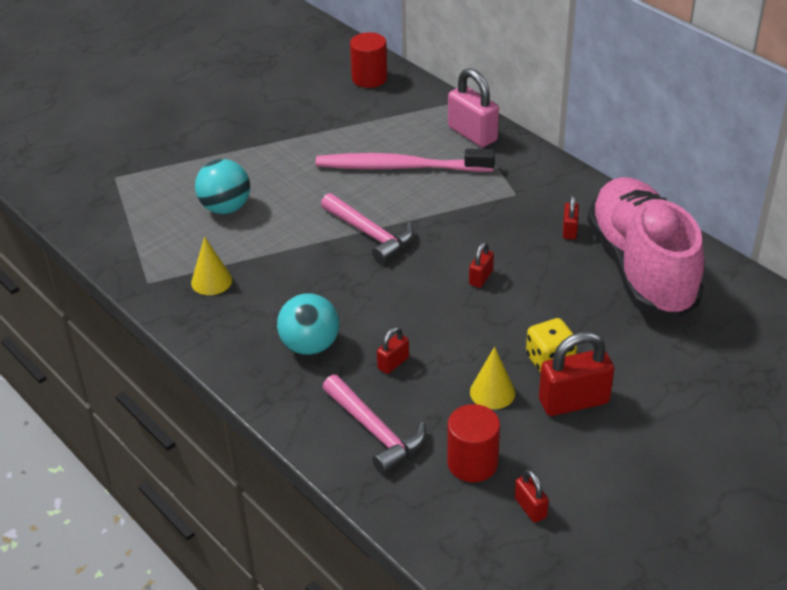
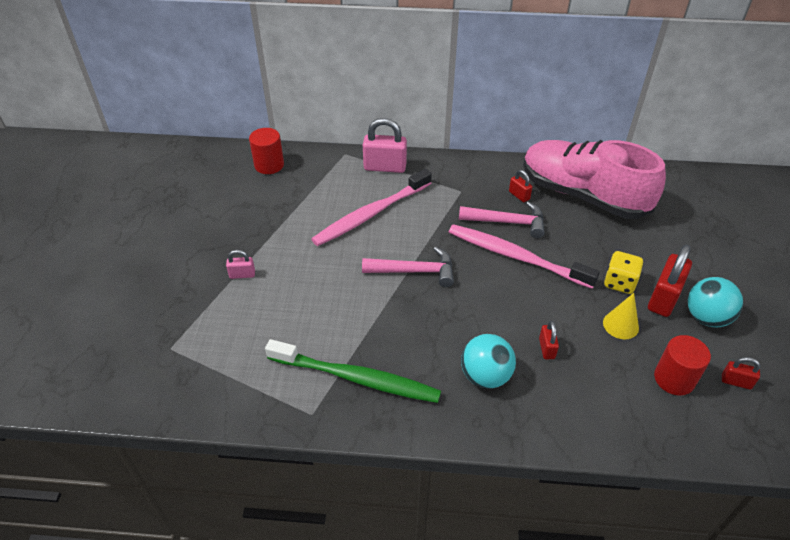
camera: 45 degrees left, 5 degrees up
(211, 281) = (357, 378): yellow cone -> green toothbrush
(225, 208) = (292, 316): turquoise ball -> turquoise ball (706, 317)
(230, 155) = (242, 274): none -> pink padlock
(375, 431) = (601, 403): pink hammer -> pink hammer (507, 222)
(481, 278) = (515, 256): red padlock -> pink toothbrush

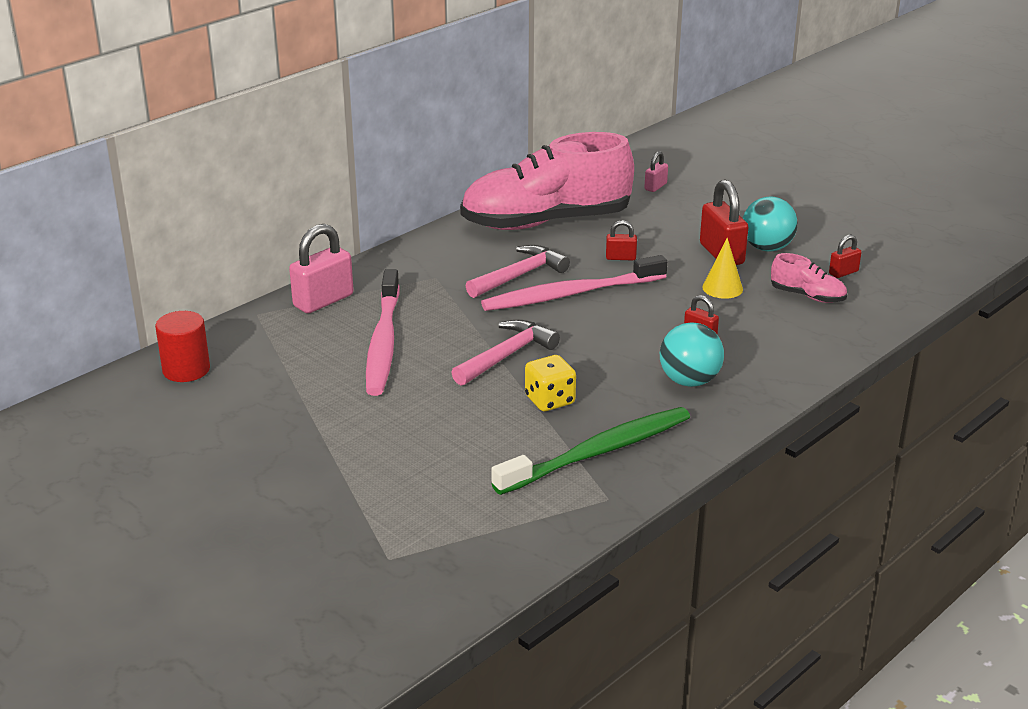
camera: 50 degrees left, 15 degrees down
(242, 274) = (346, 463): pink padlock -> pink padlock (655, 187)
(519, 195) = (493, 251): red padlock -> red padlock (620, 257)
(619, 282) = (676, 263): yellow dice -> yellow dice (550, 400)
(674, 379) = (807, 296): red cylinder -> pink shoe

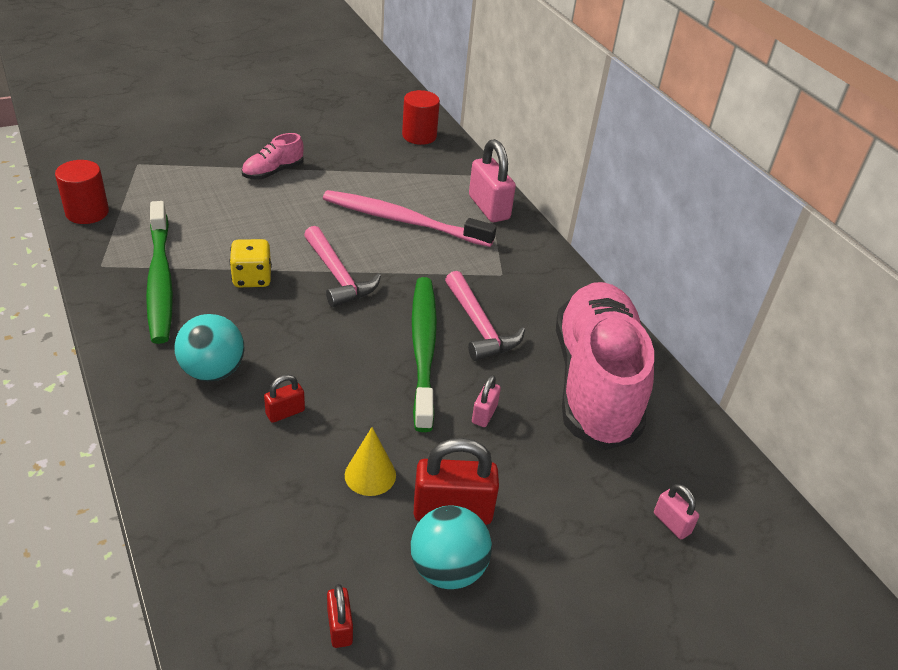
camera: 105 degrees right, 10 degrees up
(524, 551) = (87, 212): none -> red cylinder
(570, 294) = (423, 348): pink toothbrush -> green toothbrush
(620, 257) = (484, 414): red padlock -> pink padlock
(807, 296) = (305, 551): pink shoe -> pink shoe (273, 172)

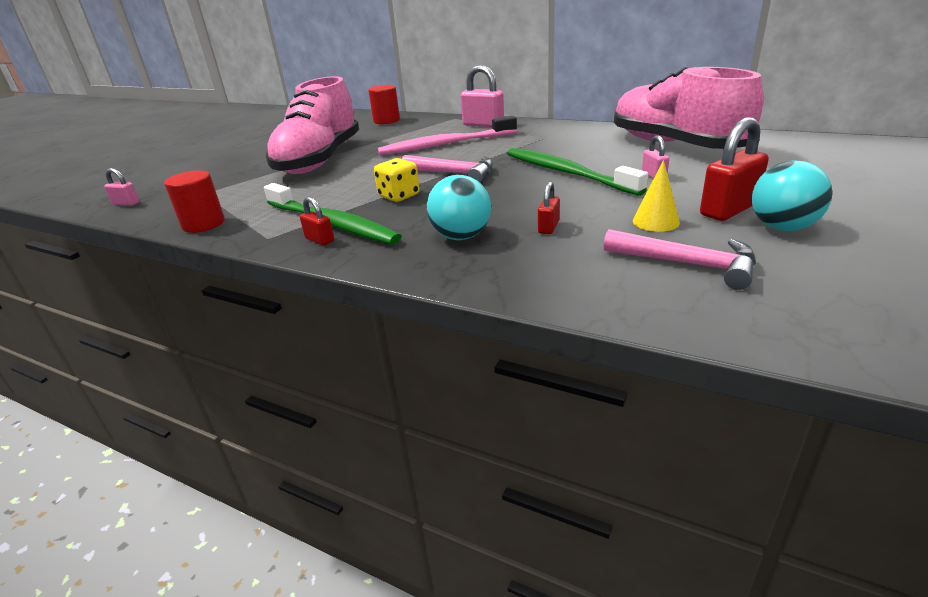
camera: 30 degrees left, 10 degrees down
(273, 172) = (319, 160): pink shoe -> pink shoe, size x2.42
(340, 627) = (797, 279): red padlock -> red padlock (319, 240)
(479, 326) = (575, 155): pink hammer -> pink hammer (687, 264)
(671, 523) = (819, 162): pink padlock -> pink padlock (126, 204)

